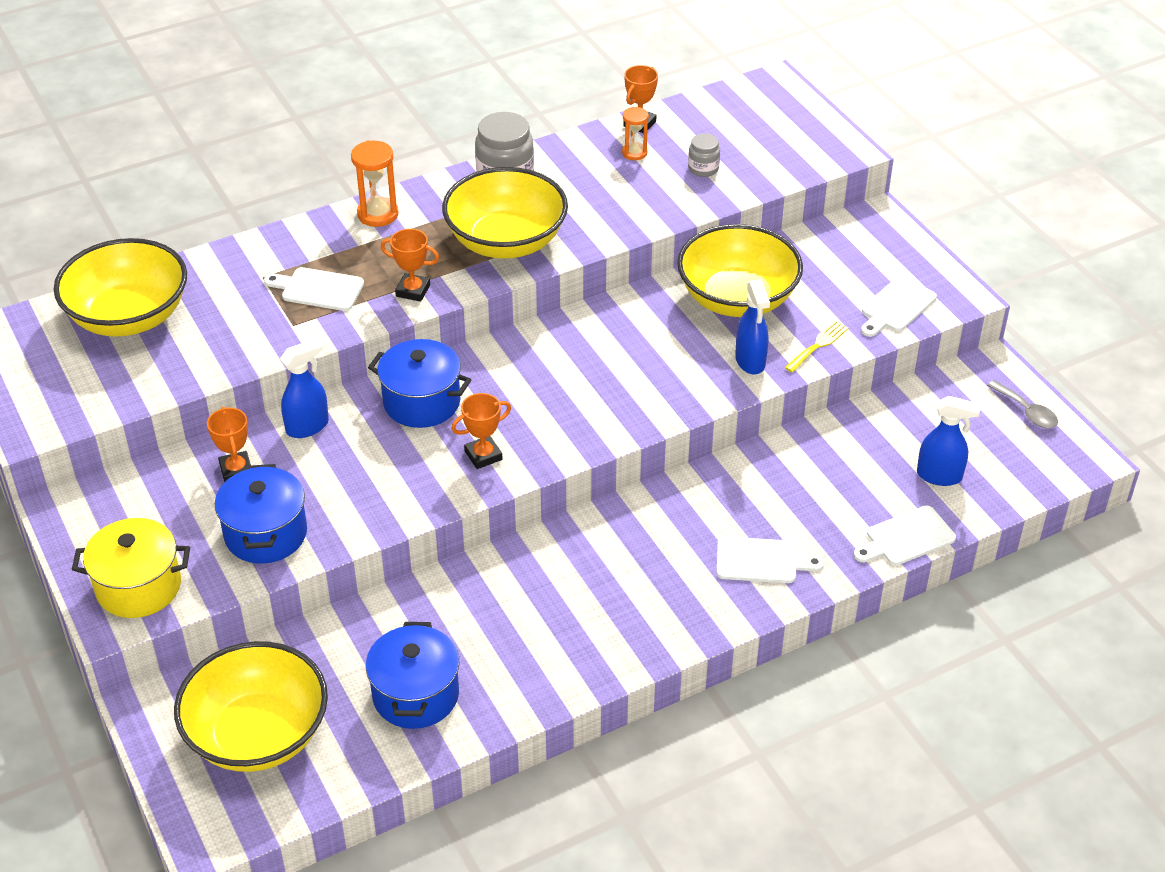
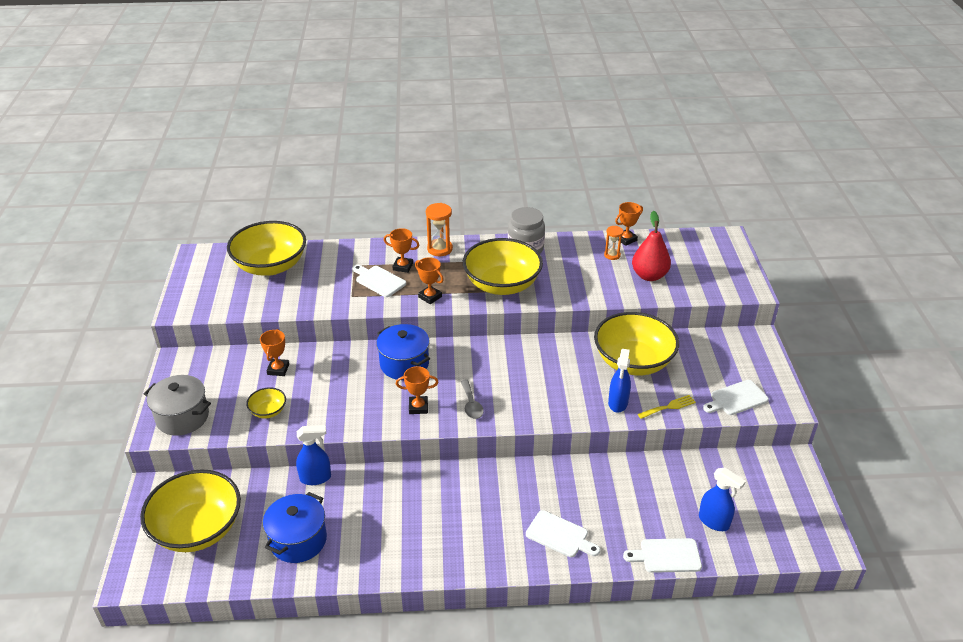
camera: 25 degrees right, 5 degrees down
(138, 587) = (182, 417): yellow pot -> grey pot
(266, 534) = (268, 411): blue pot -> yellow bowl
(308, 426) = (333, 357): blue spray bottle -> blue spray bottle (316, 478)
(340, 257) = (403, 267): none -> orange trophy
(703, 169) = (649, 276): grey jar -> red pear
(1026, 411) = (801, 499): grey spoon -> grey spoon (471, 404)

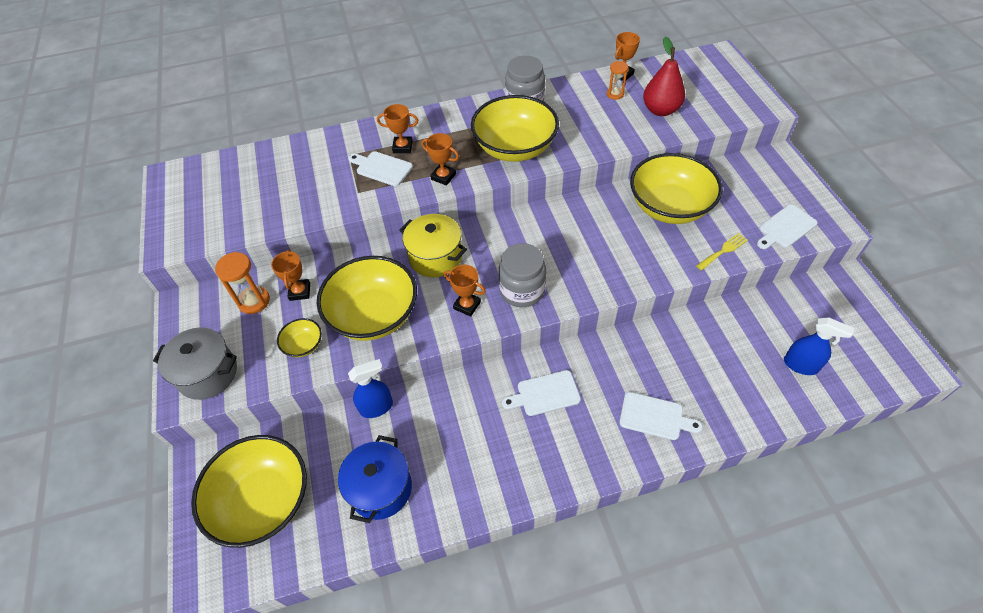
camera: 10 degrees left, 15 degrees up
(270, 266) = (257, 173): yellow bowl -> yellow bowl (374, 315)
(404, 364) = (435, 257): blue pot -> yellow pot
(418, 407) = (467, 305): orange trophy -> orange trophy turned 45 degrees clockwise
(440, 249) = (435, 119): orange hourglass -> orange hourglass (254, 301)
(471, 404) = (522, 290): grey spoon -> grey jar
(618, 403) = (671, 257): blue spray bottle -> none
(667, 556) = (769, 415): white cutting board -> white cutting board (545, 394)

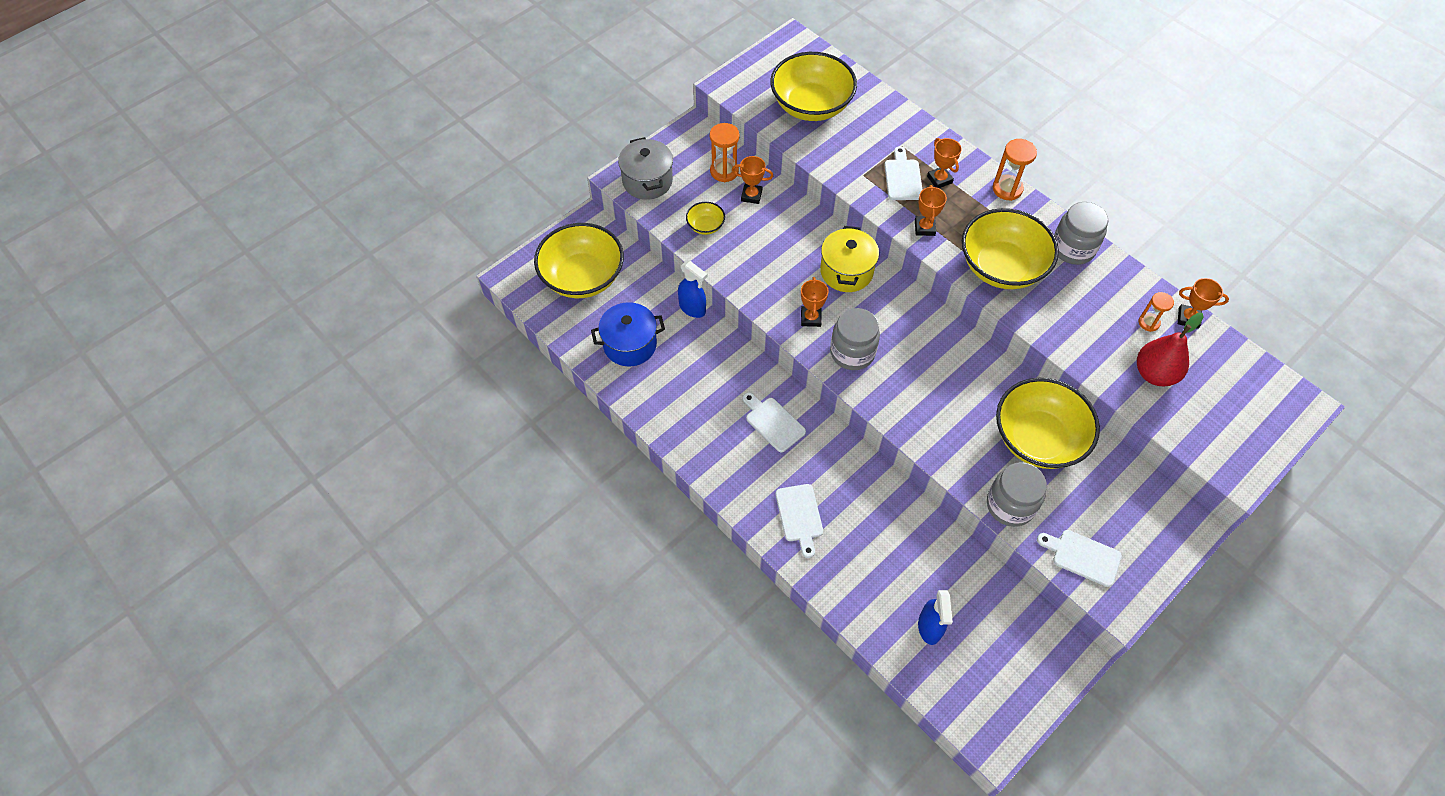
camera: 60 degrees right, 5 degrees up
(300, 292) = (751, 196): orange trophy -> orange trophy turned 45 degrees clockwise
(374, 315) = (760, 257): yellow bowl -> yellow bowl (811, 105)
(443, 113) = (1007, 189): none -> orange hourglass
(723, 250) = (1010, 505): yellow fork -> grey jar

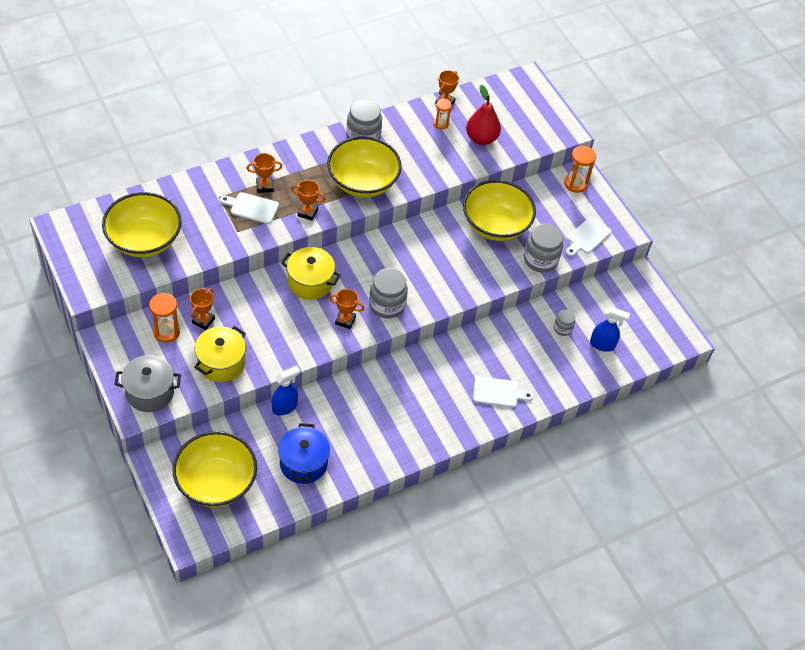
camera: 80 degrees left, 5 degrees down
(705, 226) = (221, 363): yellow bowl -> yellow pot
(773, 422) = (414, 384): white cutting board -> none
(932, 571) = (562, 328): none -> grey jar
(1007, 189) = (292, 150): orange hourglass -> orange hourglass (575, 184)

